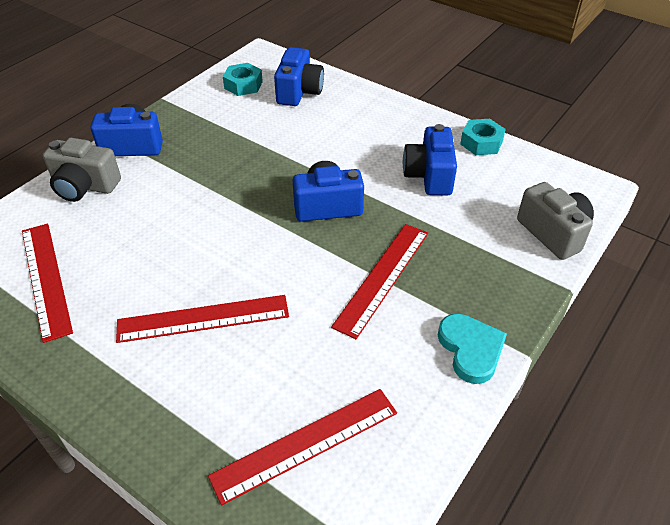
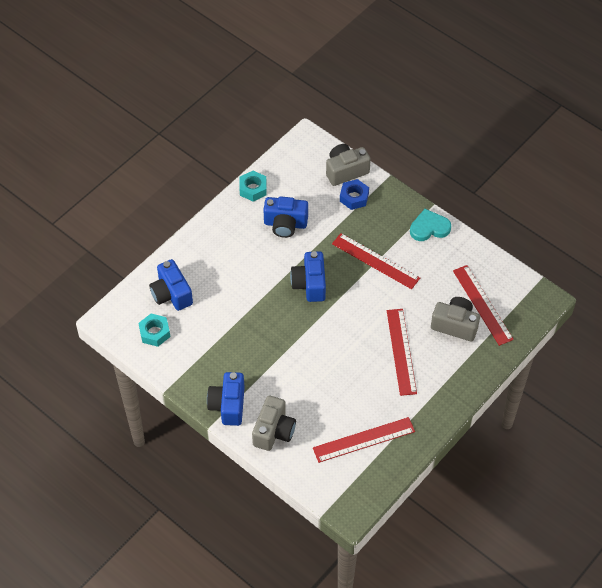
camera: 85 degrees left, 10 degrees up
(257, 397) = (455, 325): none -> grey camera
(299, 92) = (171, 294): blue camera -> blue camera turned 135 degrees counterclockwise
(504, 245) = (354, 197): none -> blue nut

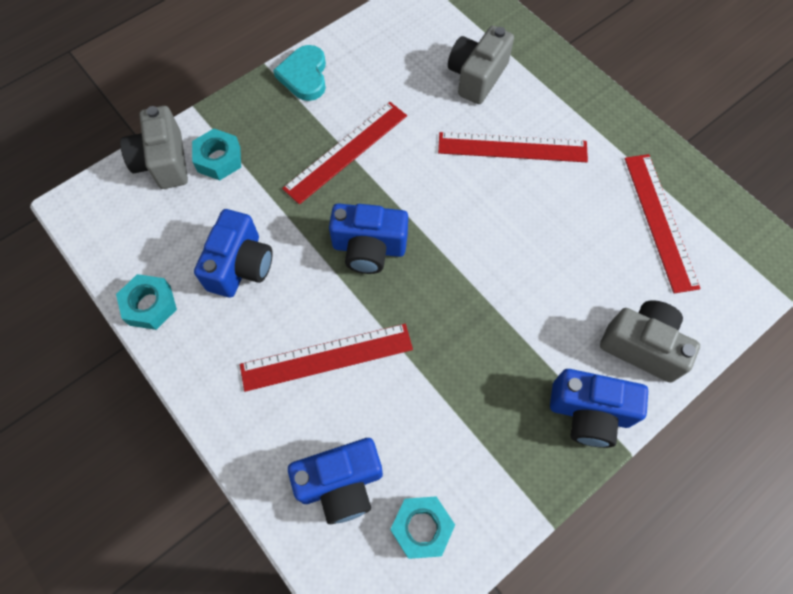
camera: 80 degrees left, 10 degrees up
(354, 197) = (219, 159): blue nut -> turquoise nut
(482, 305) = (448, 41): red ruler -> red ruler (326, 357)

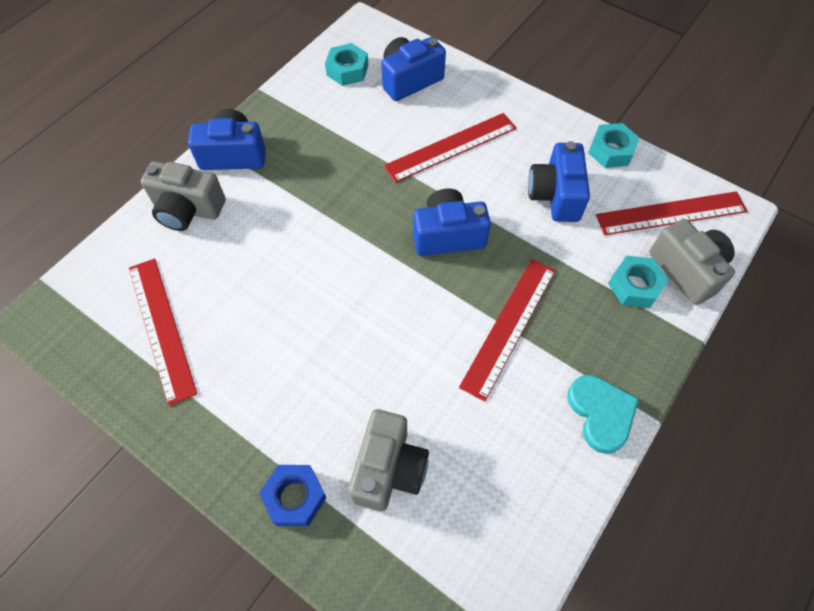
camera: 165 degrees right, 5 degrees down
(512, 147) = (328, 376): red ruler -> red ruler (671, 213)
(549, 75) = (295, 497): none -> blue nut

